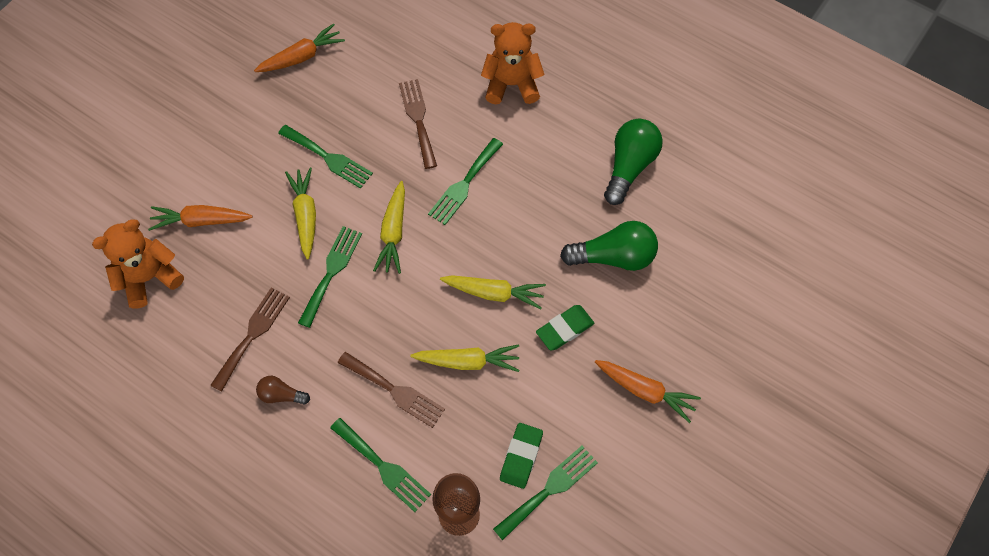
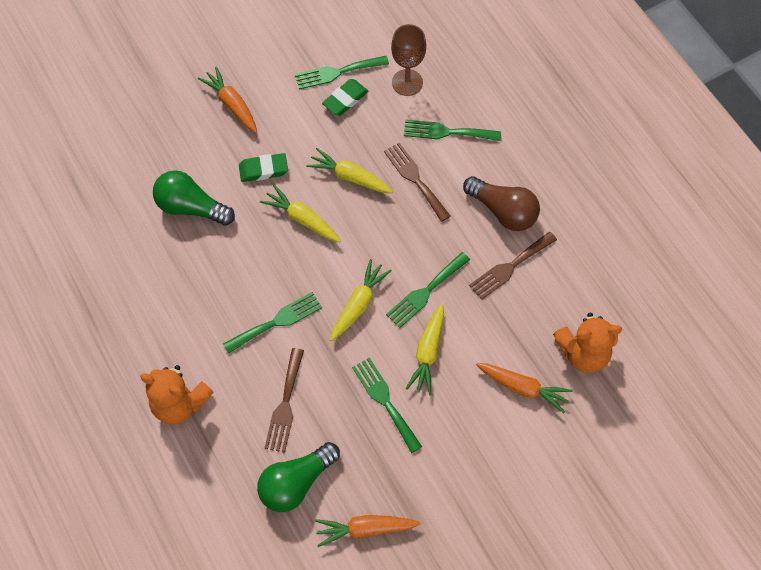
camera: 155 degrees left, 0 degrees up
(281, 395) = (503, 211): brown light bulb -> brown light bulb, size x1.90
(383, 467) = (447, 132): green fork -> green fork turned 60 degrees counterclockwise
(629, 166) = (128, 276): green light bulb -> green light bulb (296, 482)

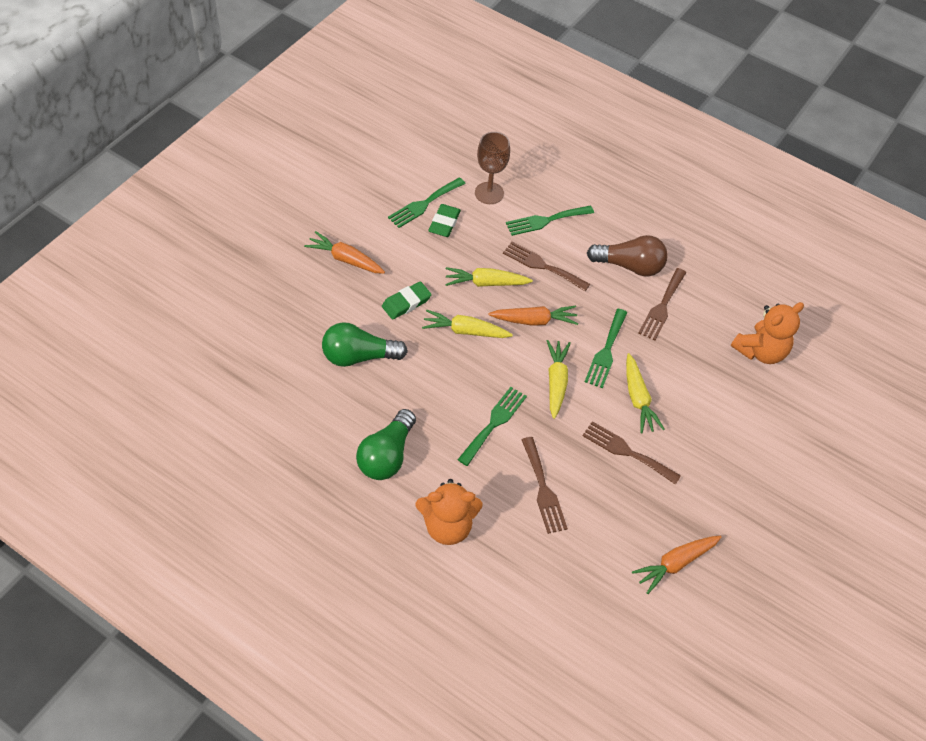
camera: 30 degrees left, 10 degrees down
(296, 482) = (592, 550): green light bulb -> green light bulb (387, 455)
(385, 401) = (626, 451): green fork -> brown fork
(523, 388) = (731, 396): orange carrot -> orange carrot (534, 321)

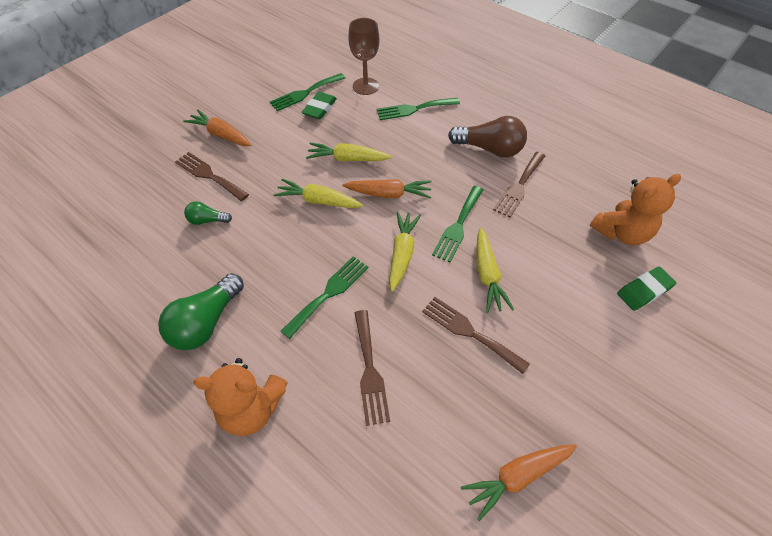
camera: 10 degrees right, 0 degrees up
(359, 356) = (207, 220): green light bulb -> green light bulb, size x0.53
(406, 303) = (267, 173): green eraser -> green eraser (644, 291)
(542, 265) = (404, 146): brown fork -> brown fork (209, 175)

